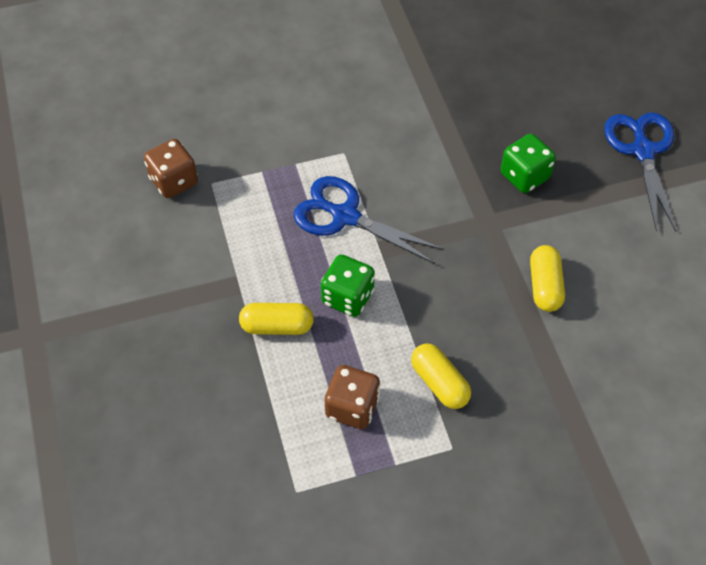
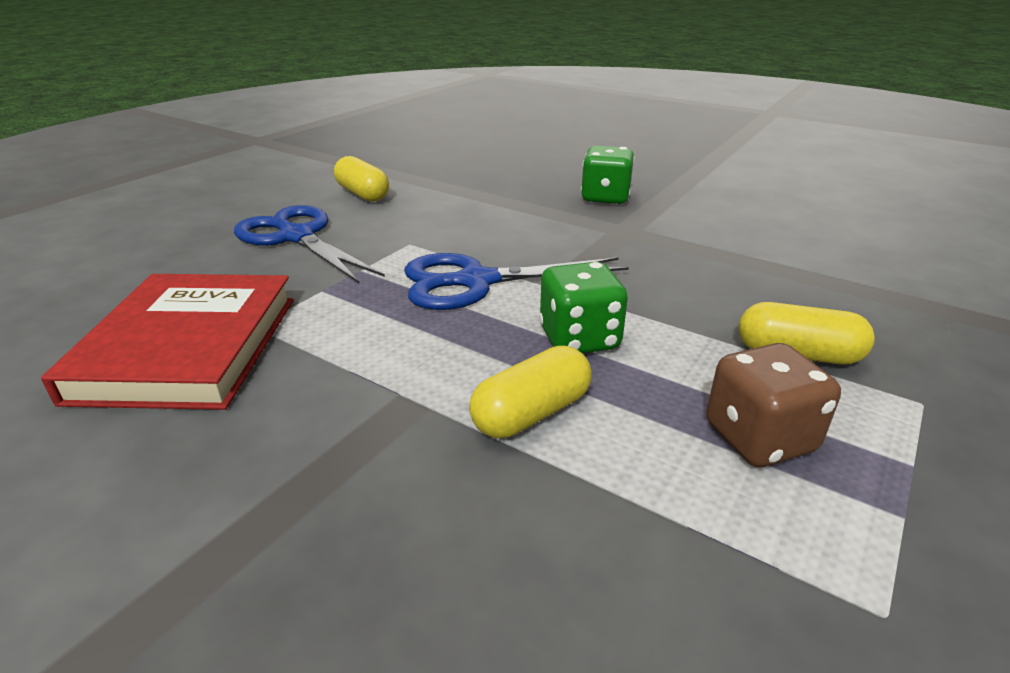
camera: 40 degrees left, 25 degrees down
(174, 181) = (188, 347): brown dice -> red book
(544, 286) = (741, 244): yellow capsule -> yellow capsule (362, 194)
(642, 151) = (664, 160): blue scissors -> blue scissors (296, 237)

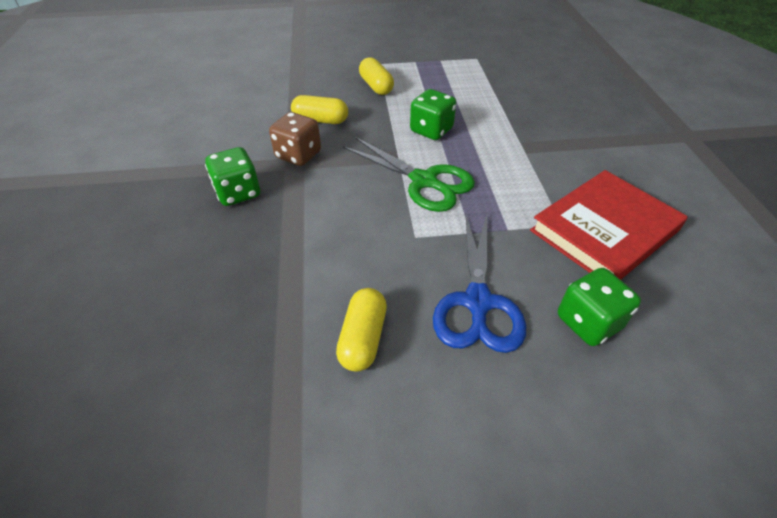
camera: 130 degrees left, 15 degrees up
(177, 268) = (588, 322): none -> green dice
(476, 281) = (424, 181): blue scissors -> green scissors
(531, 413) = (489, 121): yellow capsule -> yellow capsule (320, 120)
(759, 438) = (437, 82): brown dice -> brown dice (298, 155)

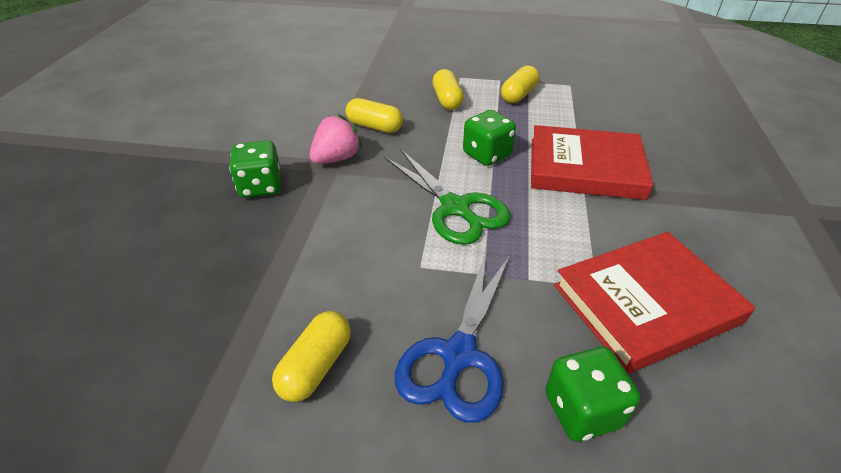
camera: 15 degrees right, 5 degrees down
(298, 155) = (336, 158): brown dice -> pink strawberry
(436, 73) = (518, 95): none -> yellow capsule
(517, 129) = (585, 168): none -> red book

